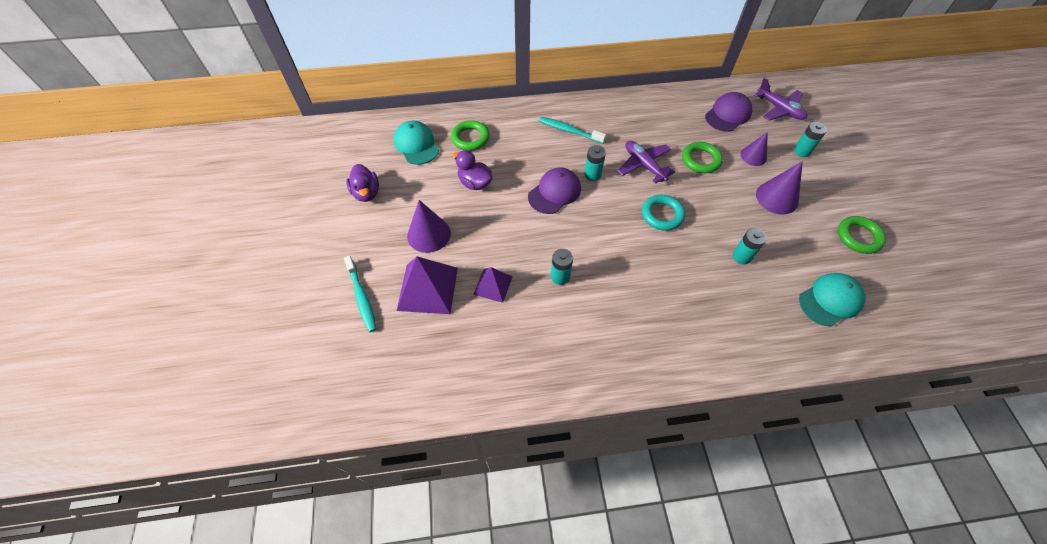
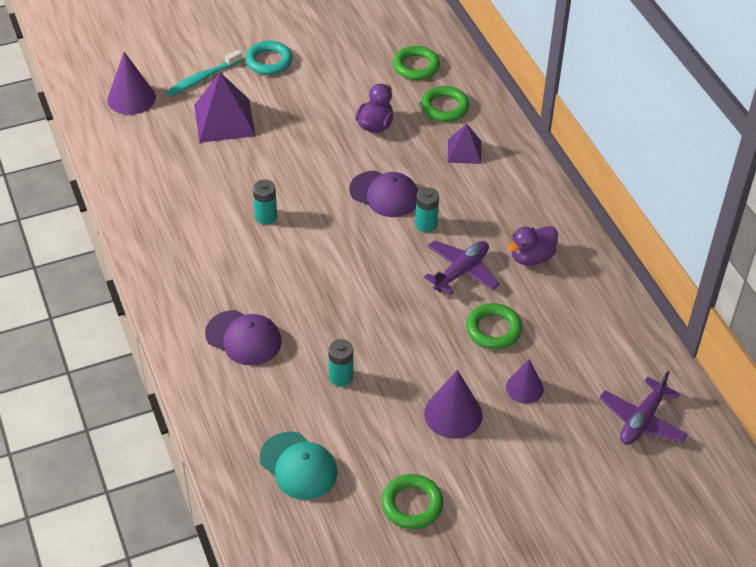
camera: 75 degrees right, 10 degrees down
(366, 193) = (331, 47): purple duck -> purple duck (531, 257)
(416, 145) = (416, 66): turquoise cap -> green ring
(429, 234) = (291, 105): purple cone -> purple cone (131, 98)
(493, 285) = (241, 166): purple pyramid -> purple pyramid (464, 151)
(569, 131) = (494, 193): turquoise toothbrush -> none
(662, 215) = (382, 296): turquoise ring -> turquoise ring (269, 61)
(728, 114) = (601, 357): purple cap -> purple cap (243, 338)
(802, 151) = (558, 446): turquoise battery -> none

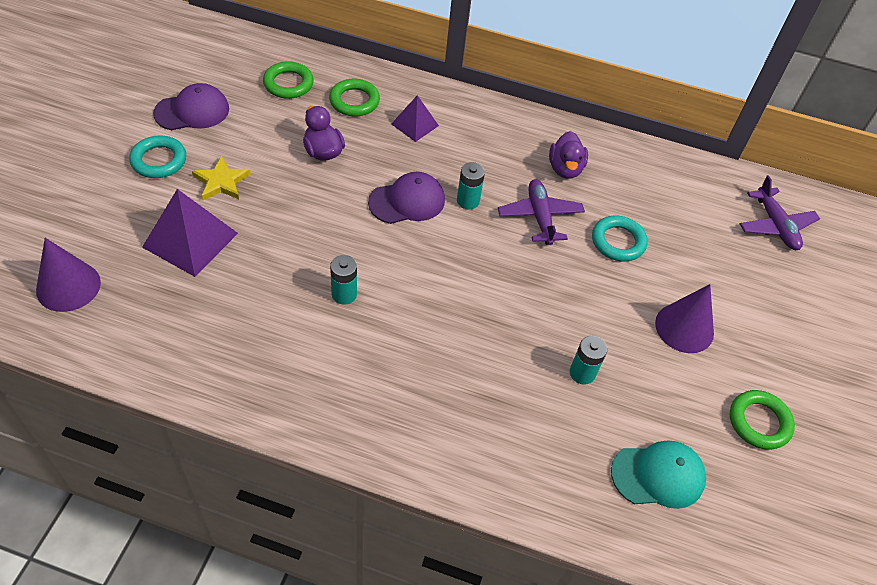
camera: 55 degrees left, 5 degrees up
(202, 78) = (116, 217): turquoise toothbrush -> none
(243, 338) = (473, 413): purple cap -> purple cap (192, 111)
(287, 99) = (221, 182): none -> yellow star
(493, 329) = (618, 241): green ring -> turquoise ring
(524, 388) = (692, 266): purple cone -> none

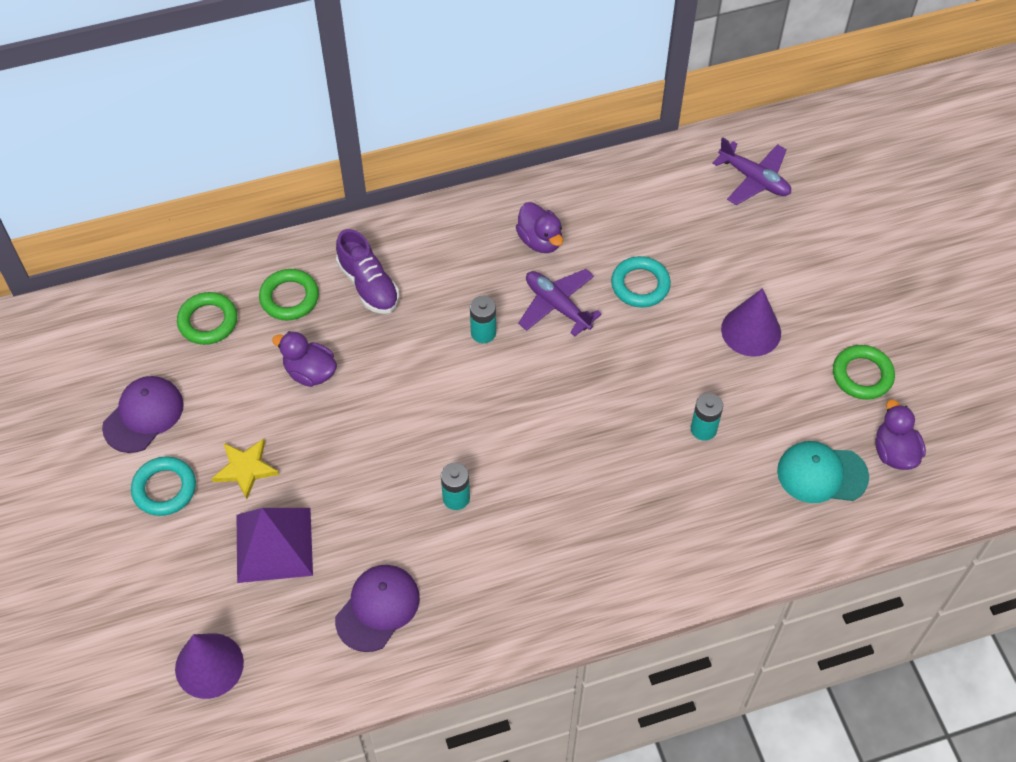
camera: 30 degrees left, 5 degrees up
(407, 201) = (431, 370): purple cap -> purple cap (378, 608)
(415, 124) = (368, 285): purple pyramid -> purple shoe
(658, 475) = (821, 474): turquoise cap -> turquoise cap turned 135 degrees counterclockwise
(741, 503) = (894, 452): none -> purple duck

